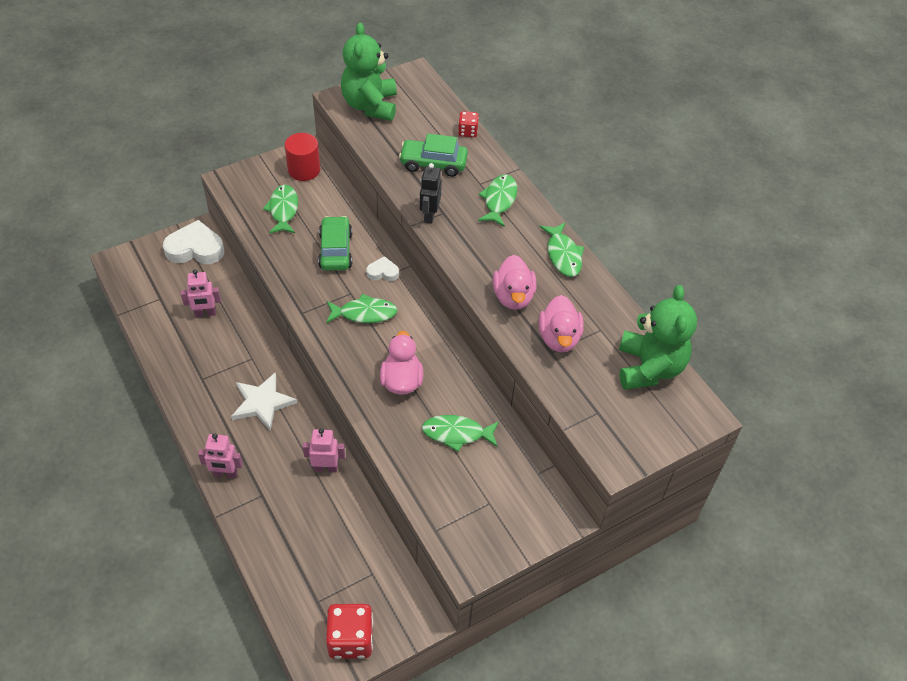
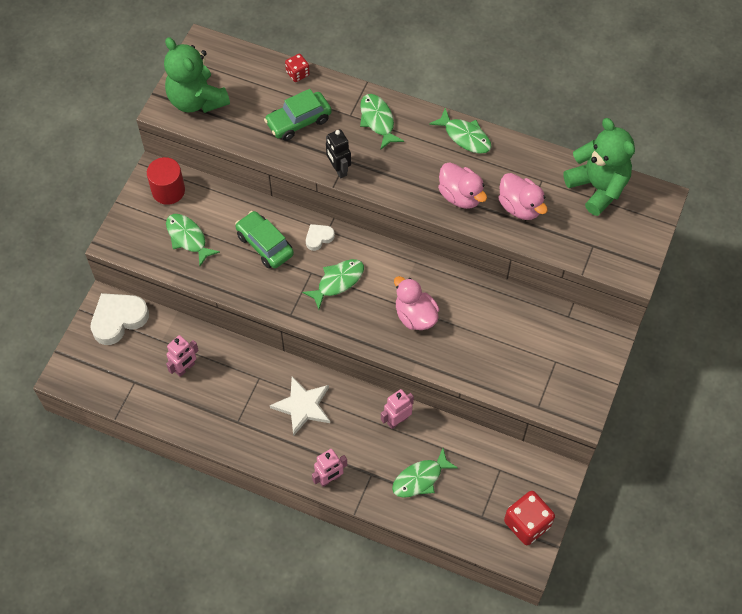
camera: 35 degrees left, 10 degrees up
(457, 434) = (489, 327): green fish -> green fish (420, 478)

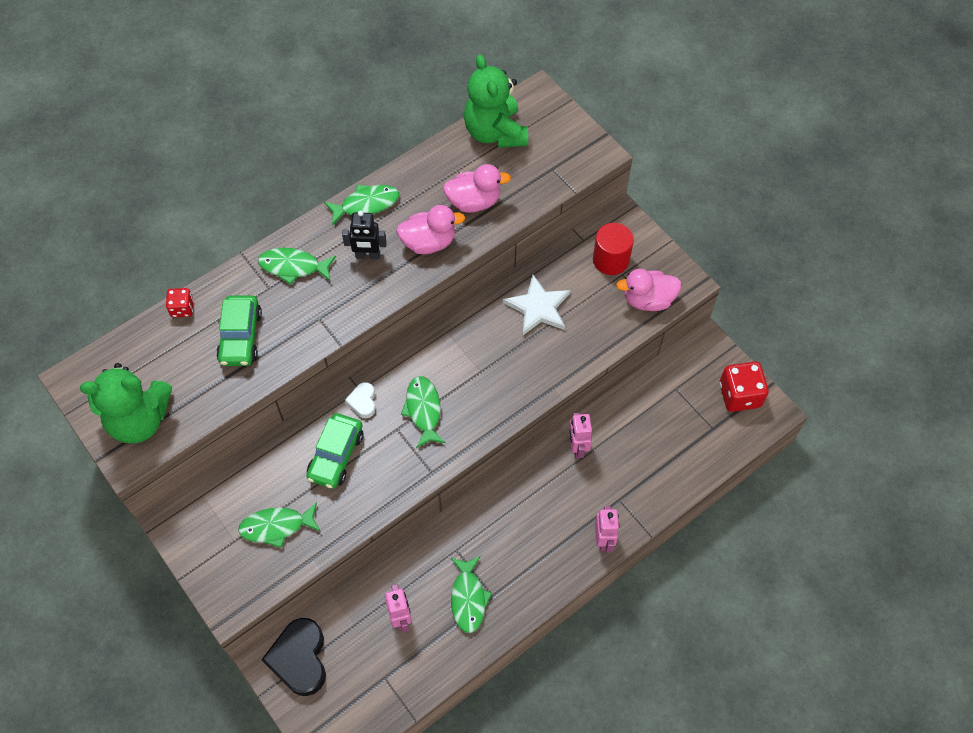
camera: 60 degrees left, 0 degrees up
(118, 319) = (299, 659): white heart -> black heart
(168, 190) = (204, 518): red cylinder -> red cylinder (611, 260)
(265, 245) = (336, 456): green car -> green car turned 60 degrees counterclockwise
(303, 406) = (512, 524): white star -> white star (538, 307)
(338, 169) = (324, 330): black robot -> black robot (367, 255)
(415, 316) = (504, 362): pink duck -> pink duck (648, 300)
(420, 478) = (648, 459): green fish -> green fish (468, 598)
(597, 187) = (495, 132): green teddy bear -> green teddy bear turned 105 degrees counterclockwise

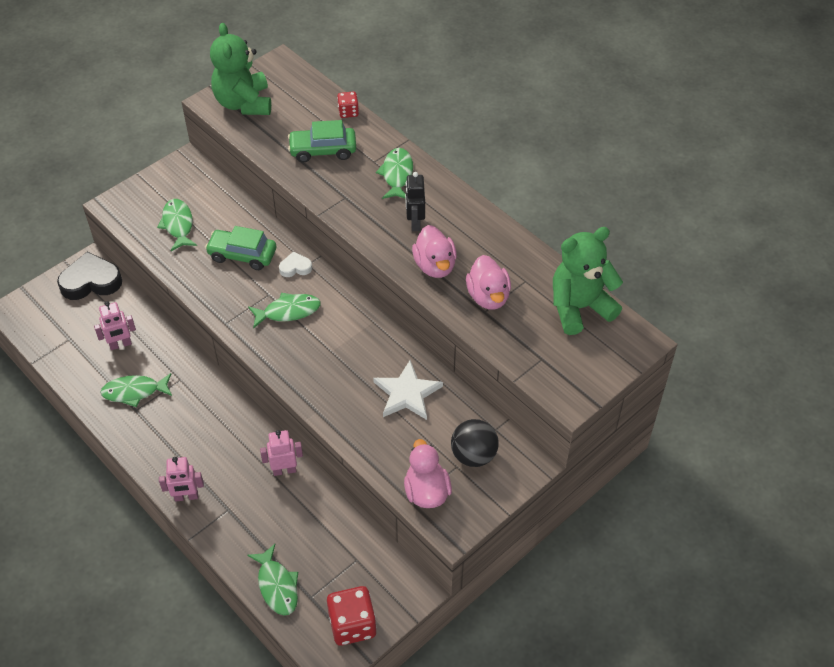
camera: 85 degrees right, 10 degrees down
(366, 204) = (472, 216): green fish -> green fish (277, 586)
(611, 260) = (473, 455): red cylinder -> black ball

